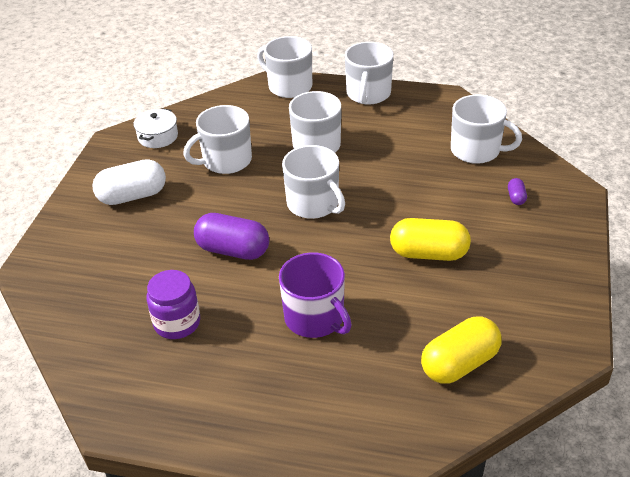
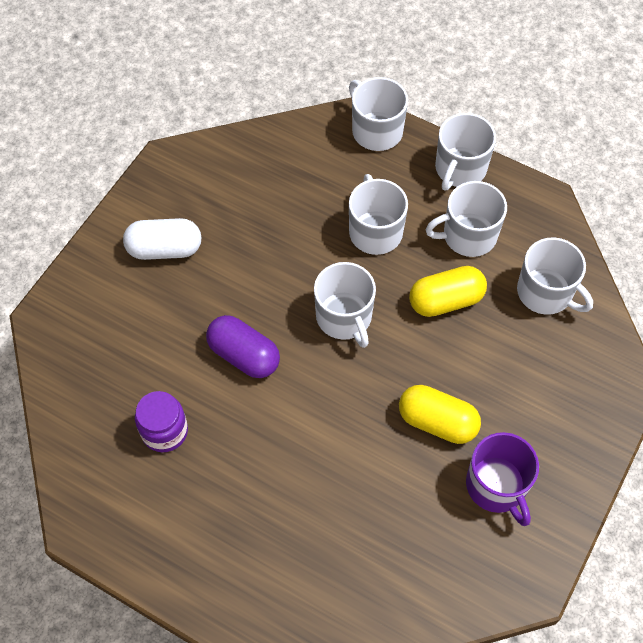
camera: 15 degrees right, 20 degrees up
(158, 136) = (212, 168): white pot -> none
(226, 161) = (273, 226): white mug -> white mug (468, 235)
(315, 318) = (296, 468): purple mug -> purple mug (497, 486)
(459, 364) = (413, 567): yellow capsule -> yellow capsule (446, 300)
(516, 197) = (559, 374): purple capsule -> none

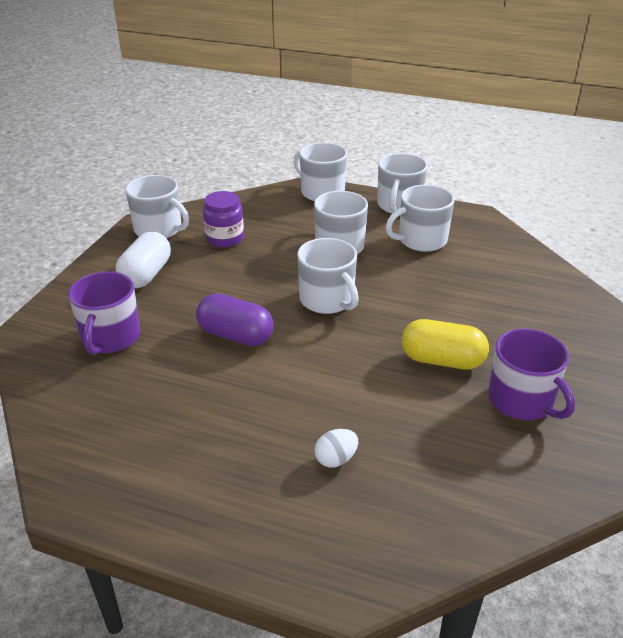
camera: 10 degrees left, 25 degrees down
(123, 338) = (110, 337): none -> purple mug
(164, 431) = (161, 401): purple jar -> purple jar (224, 238)
(165, 249) = (146, 274): white capsule -> white capsule turned 60 degrees counterclockwise
(309, 525) = (336, 459): none -> white egg
(446, 300) = (417, 280): yellow capsule -> none
(546, 292) = (504, 266): white mug -> white mug (159, 229)

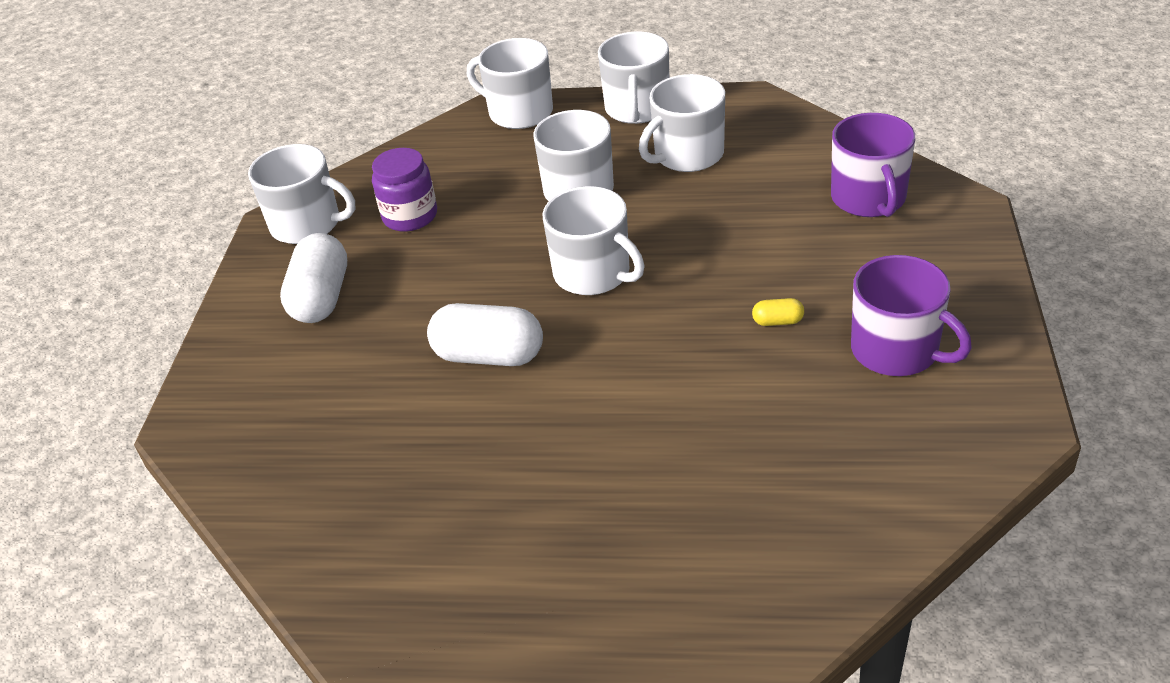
camera: 10 degrees left, 5 degrees up
(110, 337) = (314, 402): purple mug -> purple mug (869, 198)
(235, 335) = (489, 356): purple capsule -> white capsule
(336, 459) = (691, 488): white egg -> none
(442, 360) = (777, 321): yellow capsule -> yellow capsule, size x0.44

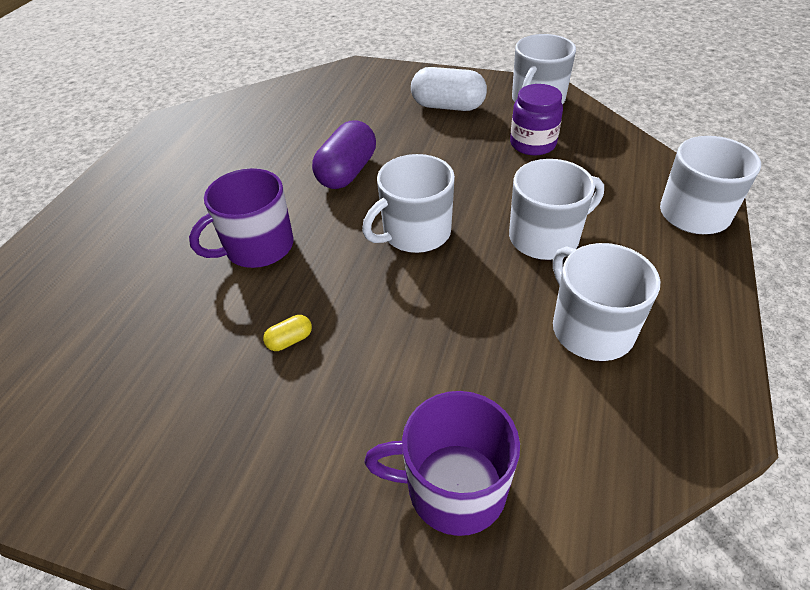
camera: 100 degrees right, 5 degrees up
(489, 356) = (347, 172): white capsule -> purple capsule
(637, 109) = (698, 302): white mug -> none
(777, 321) = (290, 340): yellow capsule -> yellow capsule turned 45 degrees clockwise
(896, 350) = (197, 422): purple mug -> purple mug (258, 247)

